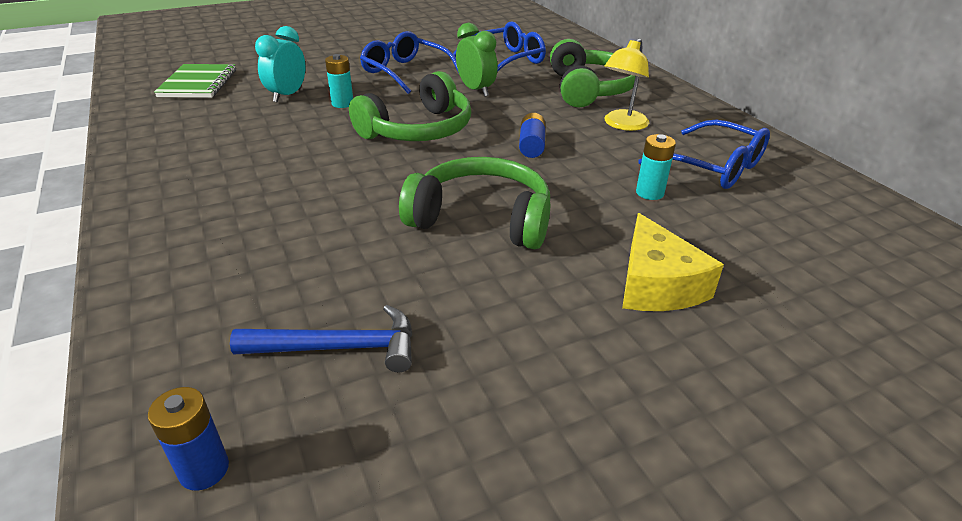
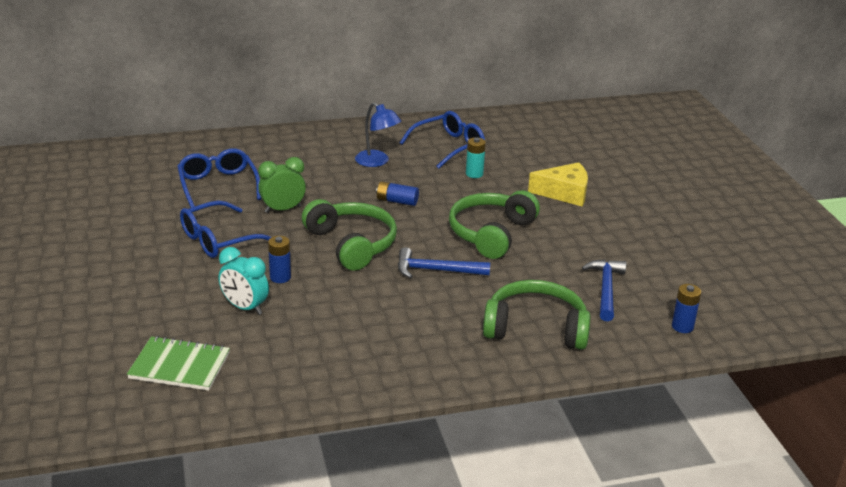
camera: 80 degrees left, 5 degrees down
(342, 103) = (280, 277): turquoise battery -> blue battery
(372, 184) = (436, 270): none -> blue hammer
(589, 89) = (306, 161): green headphones -> green headphones (535, 328)
(622, 125) = (377, 162): yellow lamp -> blue lamp

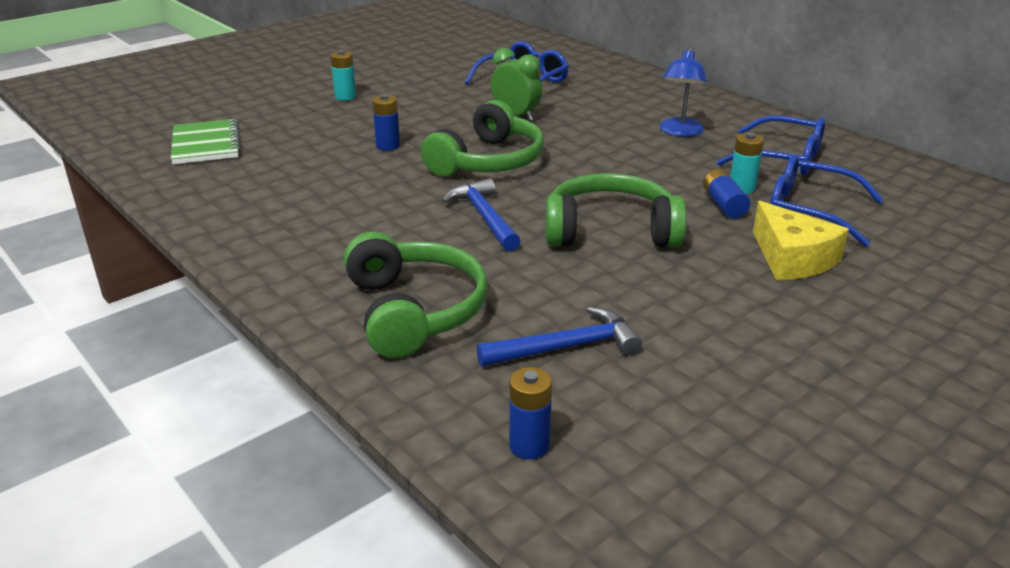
camera: 65 degrees right, 0 degrees up
(149, 272) = (345, 97): none -> turquoise battery
(219, 240) = (427, 106): blue glasses -> blue glasses (809, 211)
(245, 307) = (320, 145): turquoise clock -> none
(397, 201) = (609, 161): blue battery -> blue battery (724, 205)

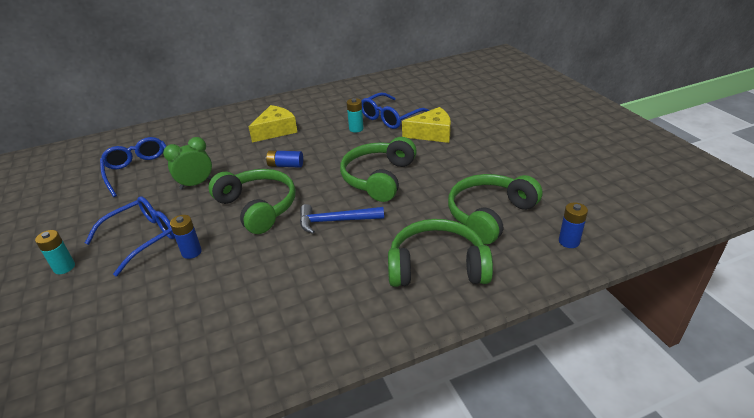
camera: 70 degrees left, 5 degrees up
(206, 144) = (79, 377): green notebook -> none
(566, 347) = (489, 215): blue hammer -> green headphones
(680, 132) = (276, 130): blue lamp -> yellow cheese
(724, 205) = (370, 138): blue battery -> blue battery (285, 165)
(783, 159) = (332, 110): blue glasses -> blue glasses (142, 238)

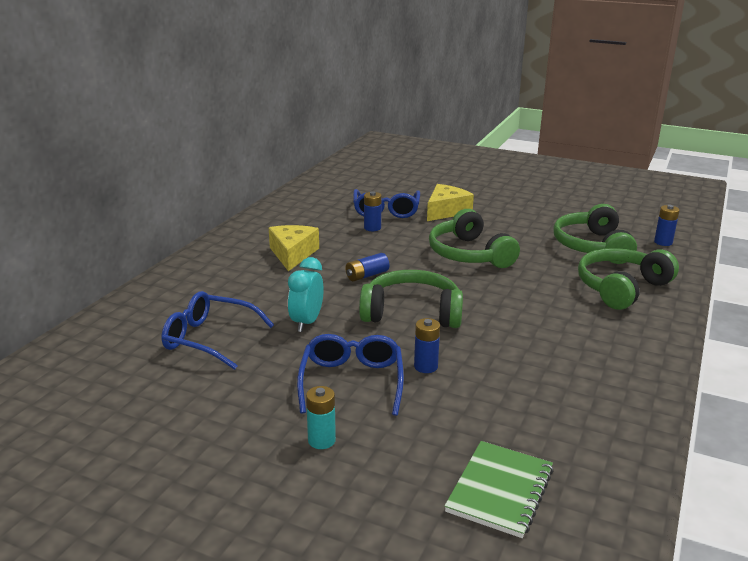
camera: 45 degrees left, 10 degrees down
(62, 367) = (500, 490): none -> green notebook
(196, 184) = (307, 322): green clock -> turquoise clock
(335, 221) = (498, 293): blue hammer -> none
(356, 129) = (372, 228): turquoise battery -> blue battery

